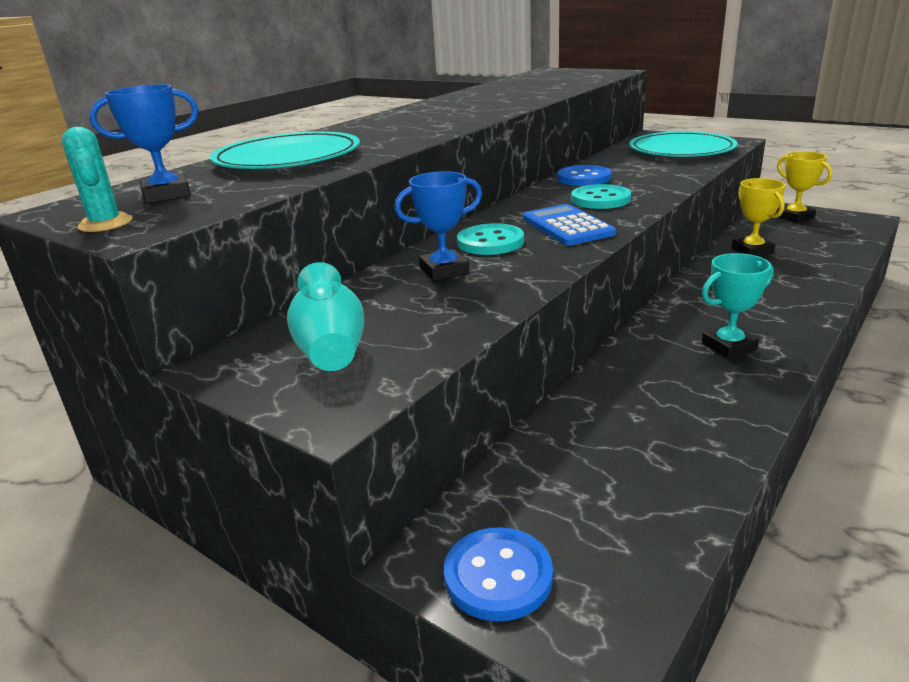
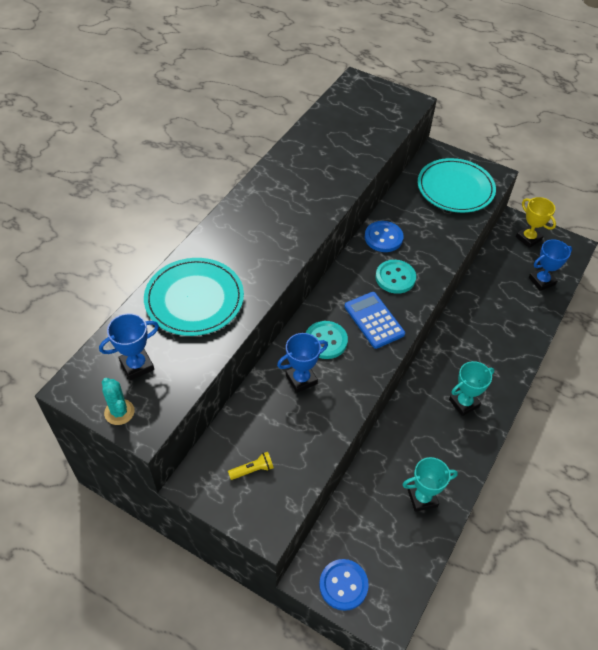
camera: 10 degrees left, 25 degrees up
(331, 350) = (252, 470): turquoise vase -> yellow flashlight
(666, 451) = (422, 498): none -> turquoise trophy
(752, 251) = (492, 287): yellow trophy -> none
(826, 244) = (541, 281): none -> blue trophy

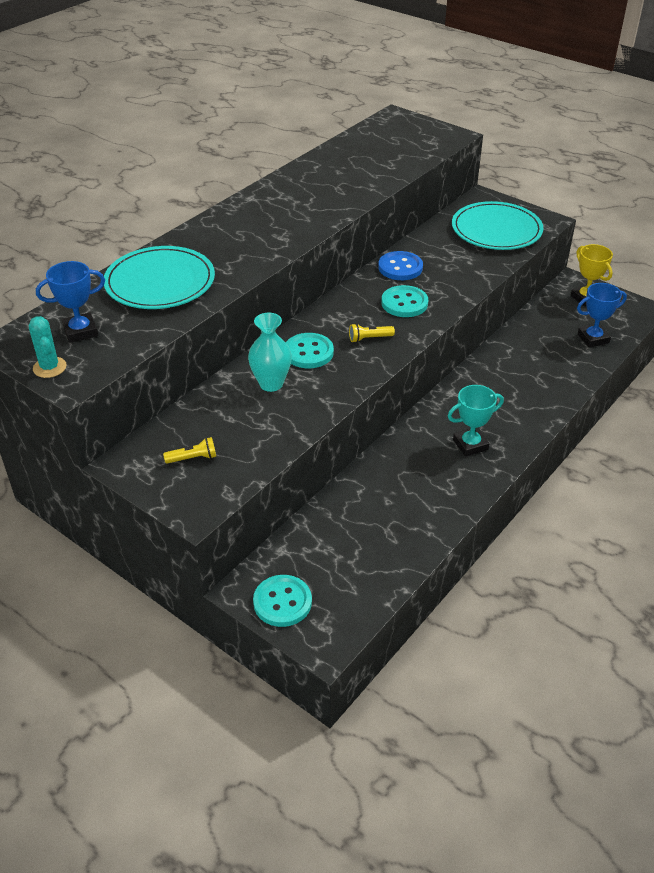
camera: 10 degrees right, 10 degrees down
(301, 379) = (271, 384): blue trophy -> turquoise vase
(343, 585) = (282, 602): blue button -> turquoise button
(374, 320) = (369, 338): blue calculator -> yellow flashlight
(422, 498) = (398, 529): turquoise trophy -> none

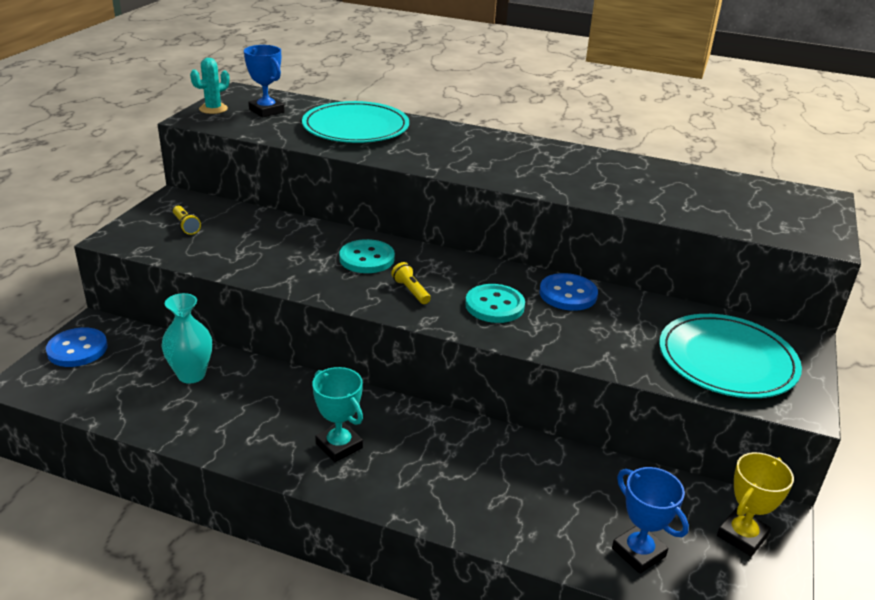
camera: 70 degrees right, 10 degrees down
(271, 384) = (306, 246): turquoise vase -> turquoise vase (191, 375)
(282, 602) = (77, 349): turquoise button -> blue button

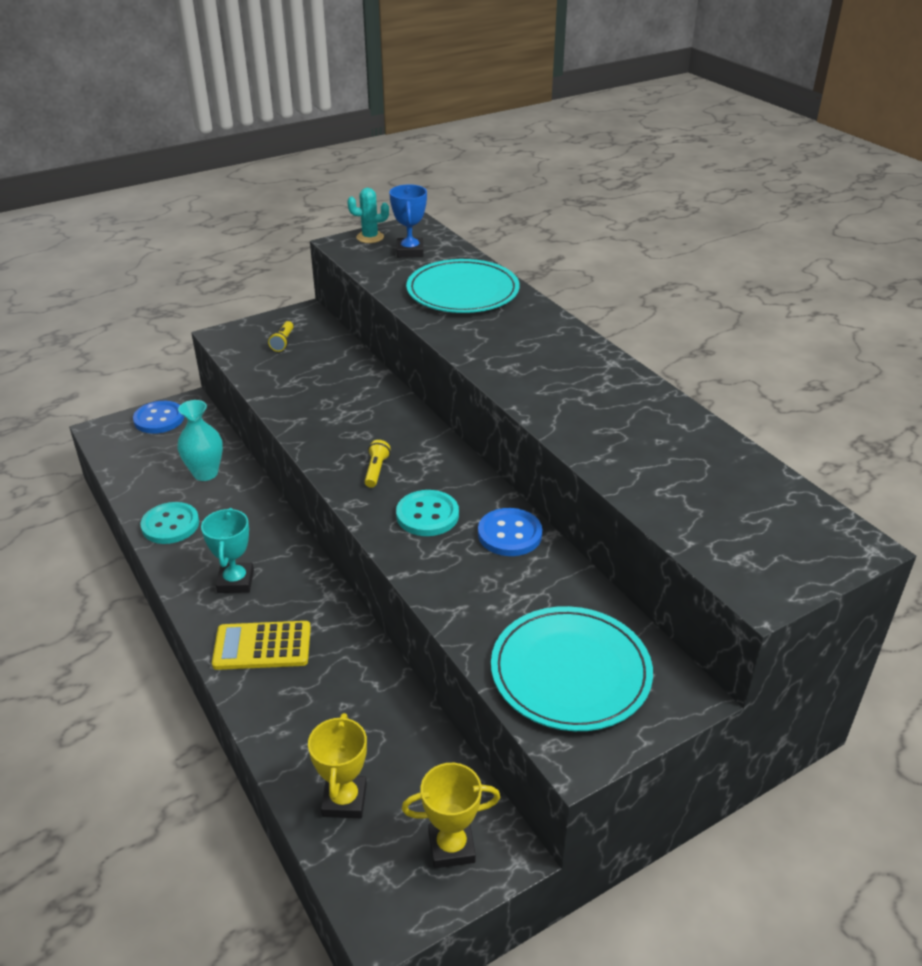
camera: 40 degrees right, 5 degrees up
(367, 258) = (380, 425): turquoise button -> turquoise button (170, 525)
(429, 482) = (262, 646): none -> yellow calculator
(638, 552) = (344, 800): blue trophy -> yellow trophy

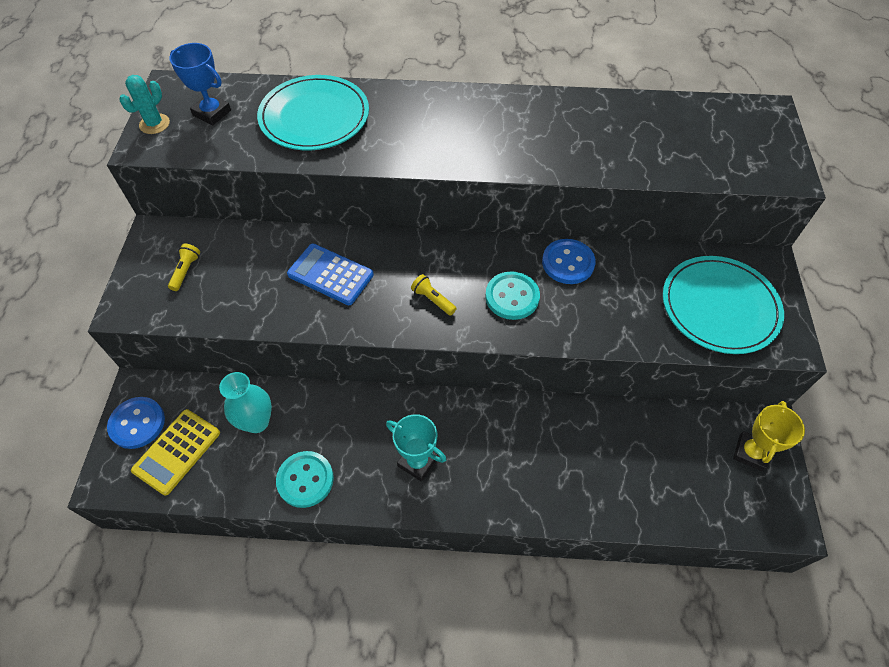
camera: 55 degrees left, 20 degrees up
(262, 646) = (504, 477): yellow calculator -> yellow calculator (177, 451)
(283, 342) = (186, 271): yellow flashlight -> yellow flashlight turned 120 degrees counterclockwise
(344, 800) = (683, 495): yellow trophy -> none
(348, 406) = (330, 275): none -> blue calculator

